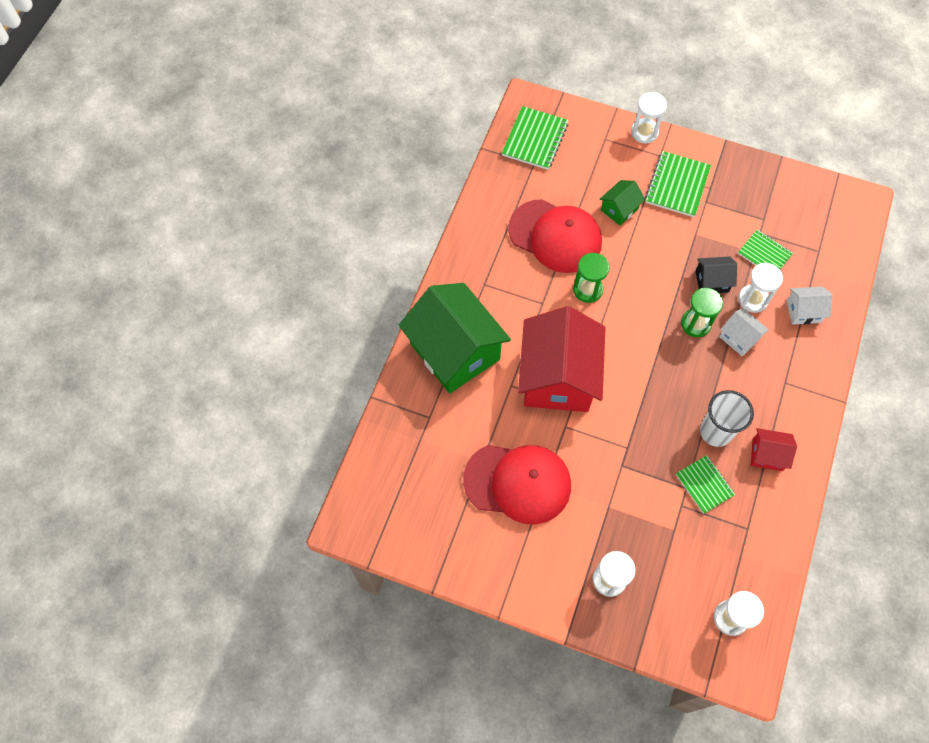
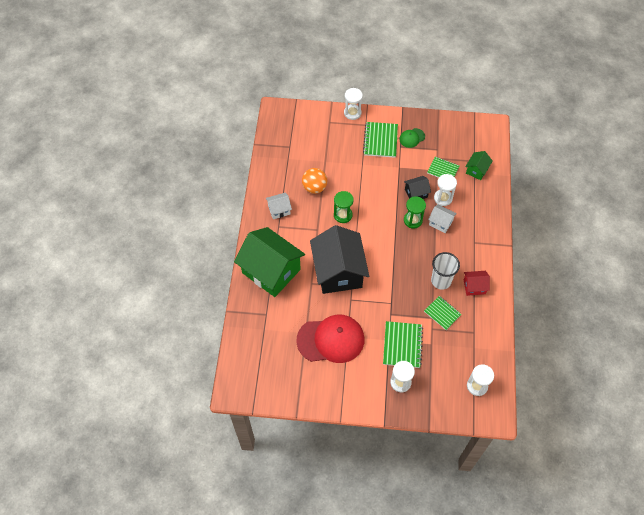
camera: 15 degrees left, 5 degrees down
(535, 139) = (286, 131): green notebook -> green notebook (402, 345)
(555, 236) = (314, 187): red cap -> orange ball
(558, 377) = (338, 271): red house -> black house
(619, 209) = (349, 163): green house -> green house (476, 170)
(728, 192) = (412, 138): none -> green cap
(803, 311) = (474, 198): white house -> white house (279, 210)

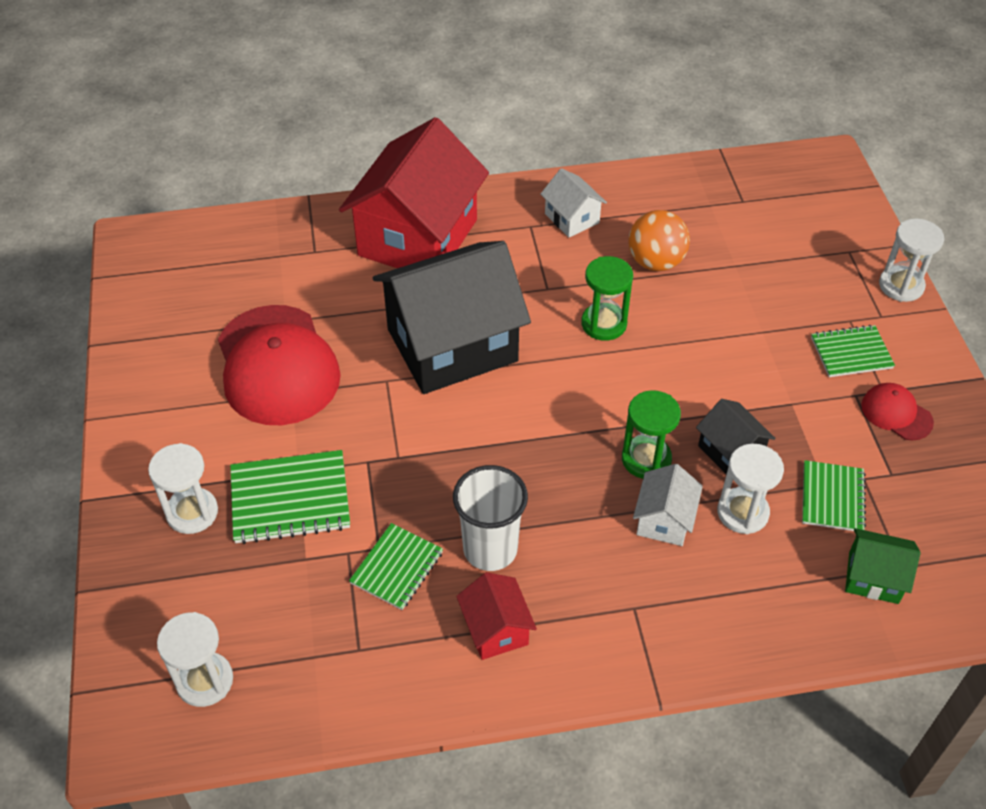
camera: 75 degrees right, 10 degrees down
(271, 271) = (418, 237): green house -> red house
(380, 140) = (851, 353): green notebook -> green notebook, size x0.66
(412, 138) = (896, 413): green cap -> red cap

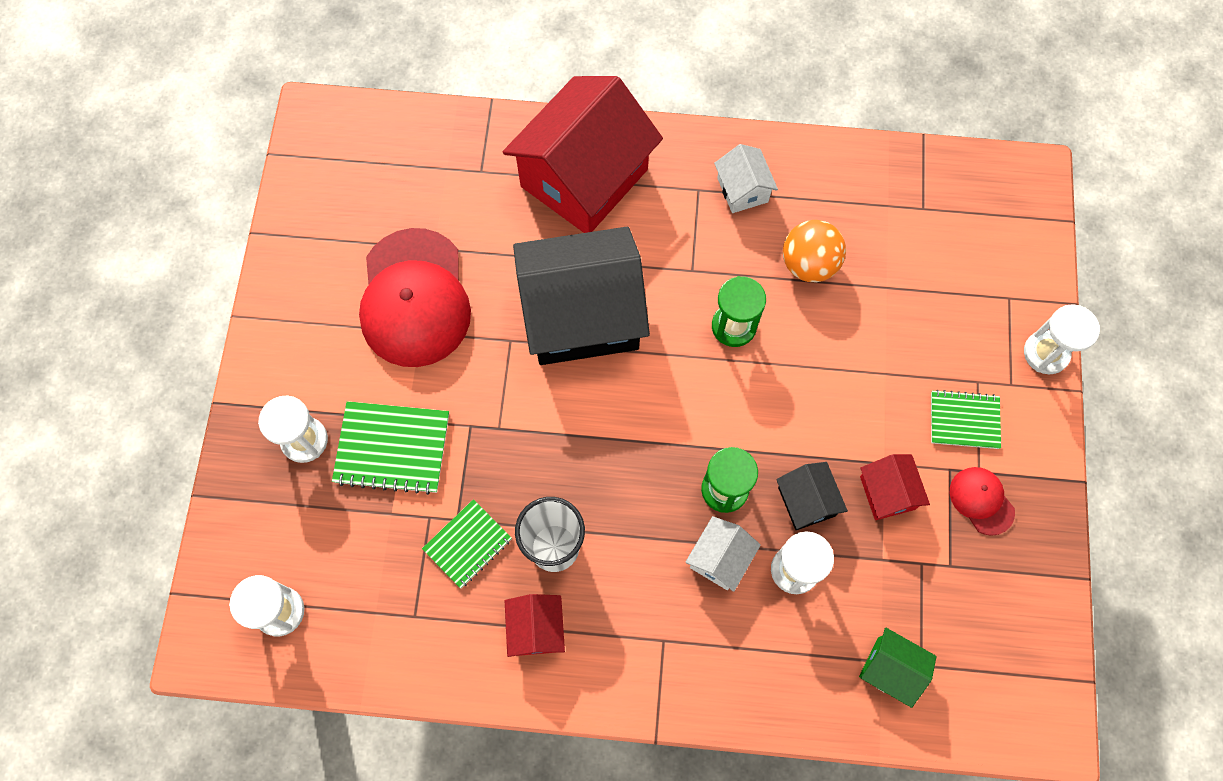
camera: 15 degrees right, 20 degrees up
(805, 427) = (887, 493): none -> red house
(832, 498) = (884, 576): green notebook -> none

